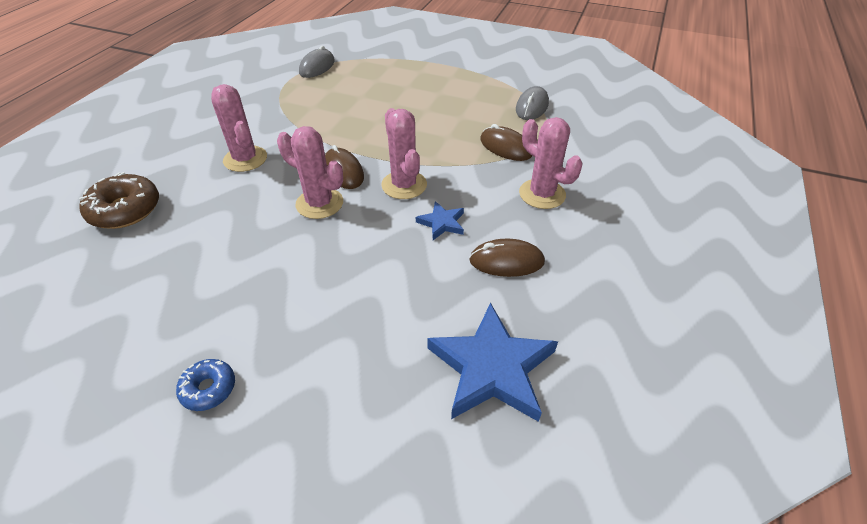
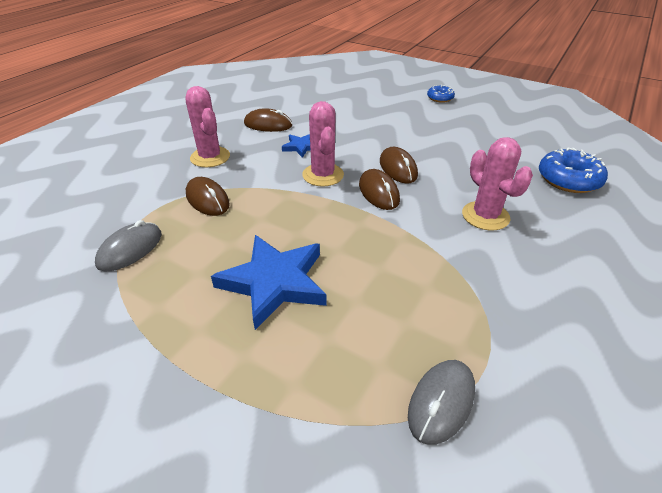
camera: 170 degrees left, 5 degrees down
(125, 210) = (568, 179): brown donut -> blue donut
(319, 203) = (398, 168): pink cactus -> brown mouse
(492, 368) = (301, 93): blue star -> blue star (274, 282)

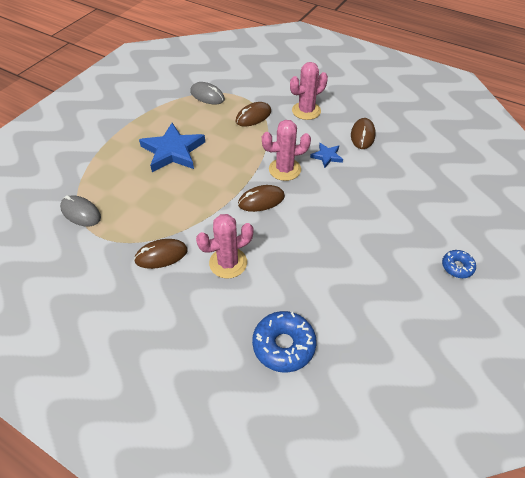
camera: 90 degrees right, 10 degrees up
(398, 168) = (297, 215): brown mouse -> brown mouse (161, 255)

